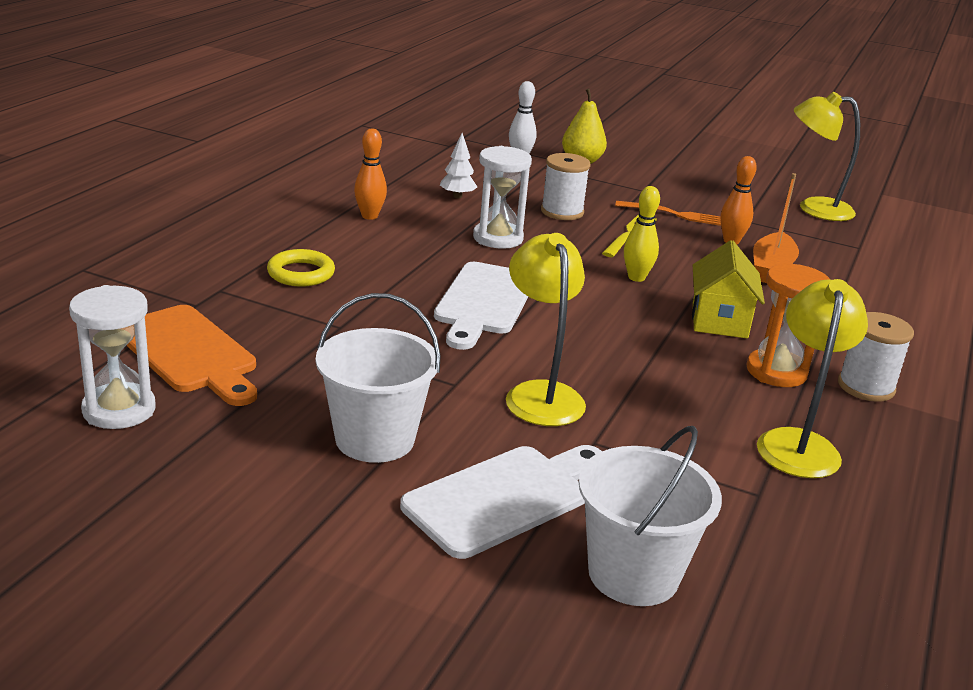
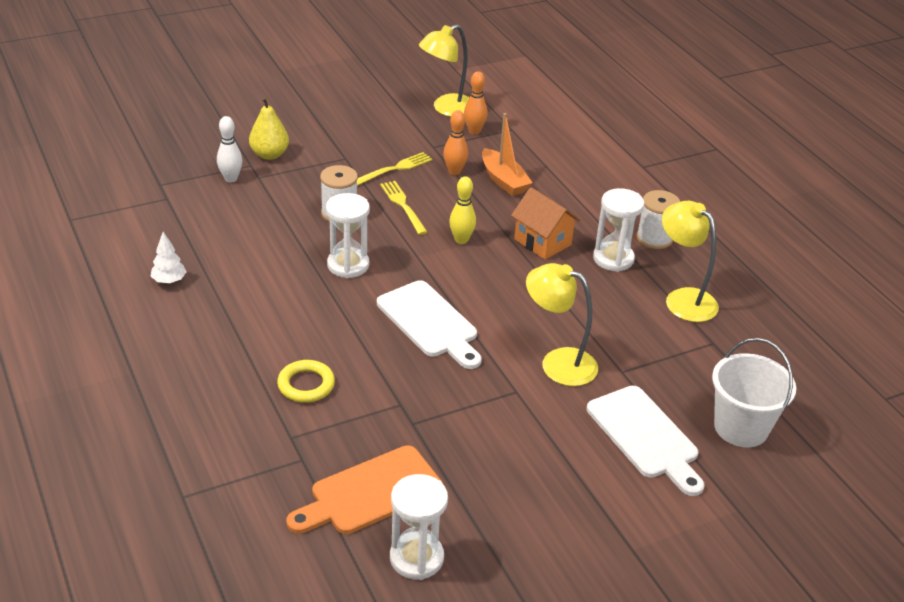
camera: 50 degrees left, 10 degrees up
(189, 353) = (370, 493): orange cutting board -> orange cutting board turned 150 degrees clockwise
(369, 216) = (249, 305): orange bowling pin -> orange bowling pin (474, 131)
(375, 439) = (547, 457): white bucket -> none
(457, 196) = (262, 245): white tree -> white tree (169, 281)
(504, 498) = (645, 436): white cutting board -> white cutting board turned 150 degrees clockwise
(675, 214) = (395, 168): orange fork -> yellow fork
(719, 321) = (542, 242): yellow house -> orange house
(776, 372) = (613, 259): orange hourglass -> white hourglass

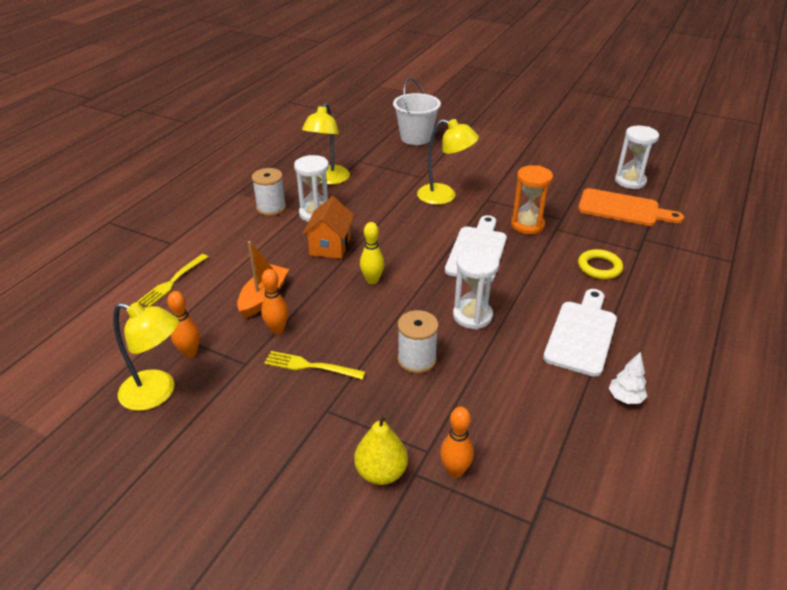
camera: 125 degrees left, 0 degrees up
(231, 179) = (455, 471): white bowling pin -> orange bowling pin
(402, 205) = (362, 331): yellow fork -> yellow fork (172, 282)
(432, 387) = (527, 225): none -> orange hourglass
(558, 363) = (444, 196): yellow lamp -> yellow lamp turned 60 degrees counterclockwise
(645, 436) = (460, 156): white cutting board -> white cutting board (582, 334)

